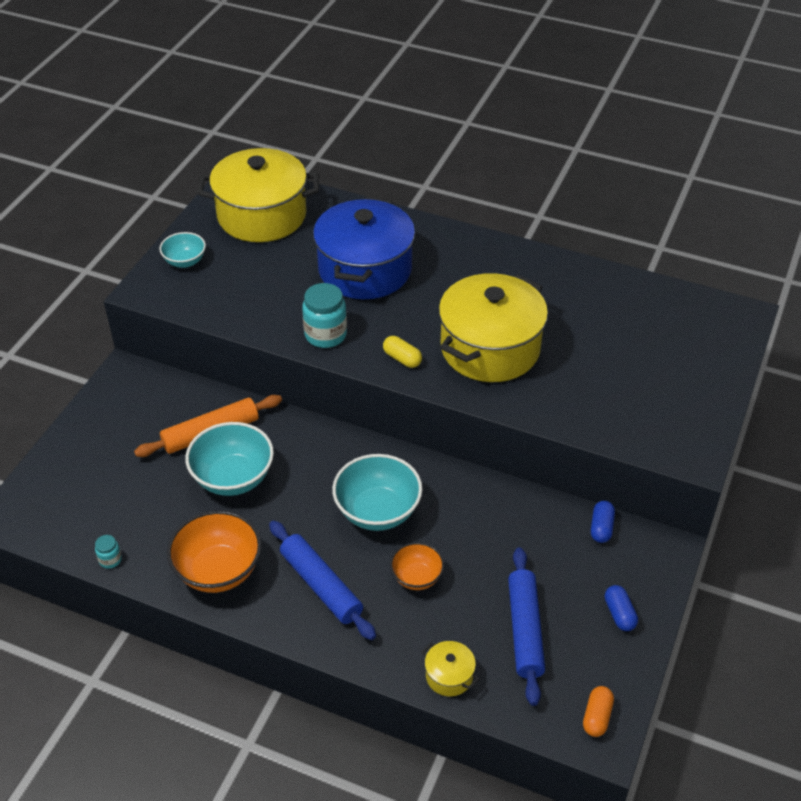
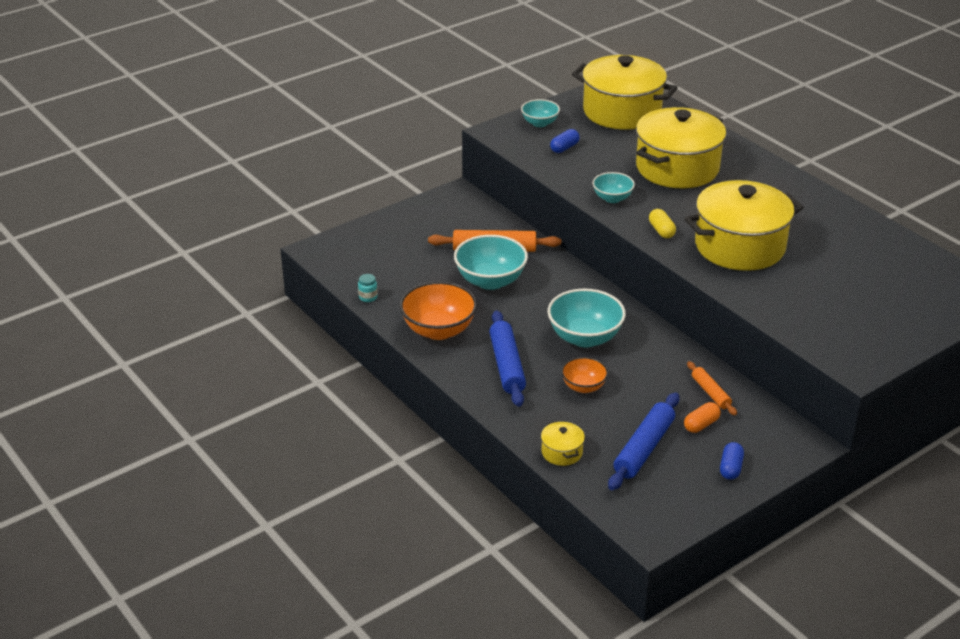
camera: 30 degrees right, 10 degrees down
(325, 335) = (612, 198): turquoise jar -> turquoise bowl
(365, 270) = (677, 168): blue pot -> yellow pot
(542, 527) = (710, 393): none -> orange rolling pin
(597, 717) = (658, 520): orange capsule -> orange capsule (701, 425)
(601, 528) = (761, 411): blue capsule -> blue capsule (564, 148)

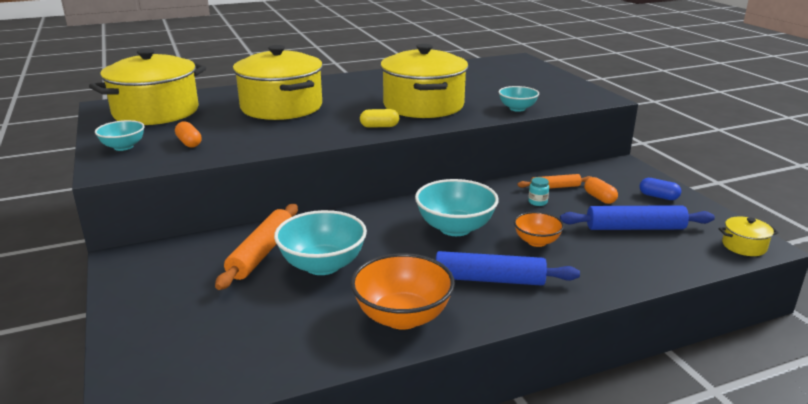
camera: 75 degrees left, 10 degrees down
(368, 297) = (295, 367): turquoise jar -> turquoise jar (537, 202)
(562, 452) = (644, 270): yellow pot -> yellow pot (744, 246)
(564, 148) = (189, 143): blue capsule -> orange capsule
(612, 198) = (307, 136): turquoise bowl -> turquoise bowl (517, 108)
(644, 448) = (635, 228): blue rolling pin -> blue rolling pin turned 45 degrees counterclockwise

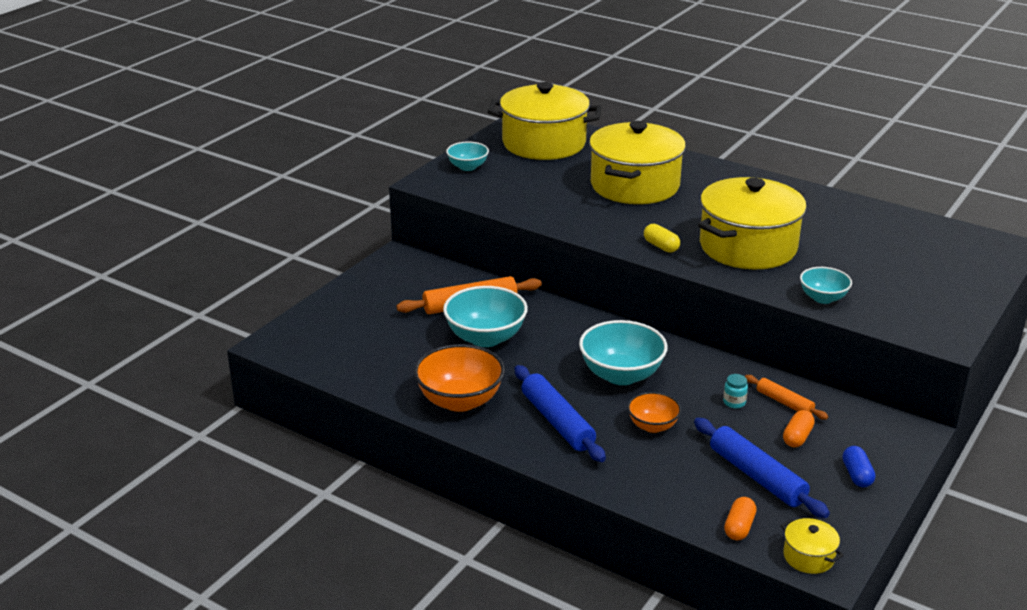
camera: 55 degrees right, 5 degrees up
(189, 143) = (508, 186): orange capsule -> orange capsule (739, 527)

